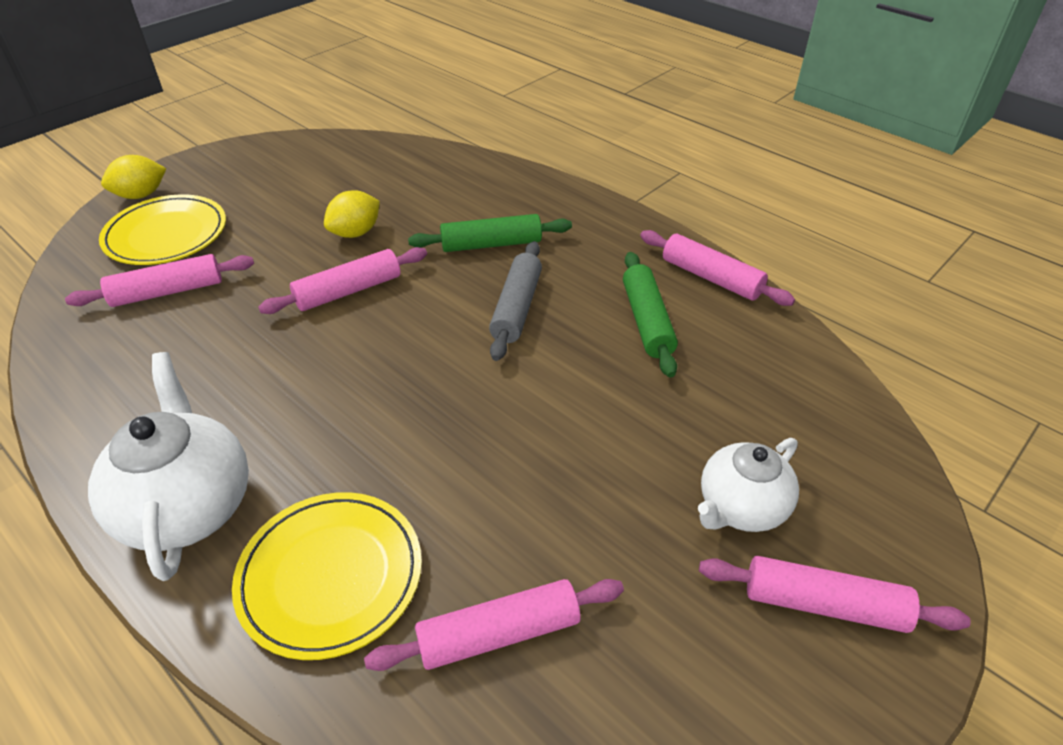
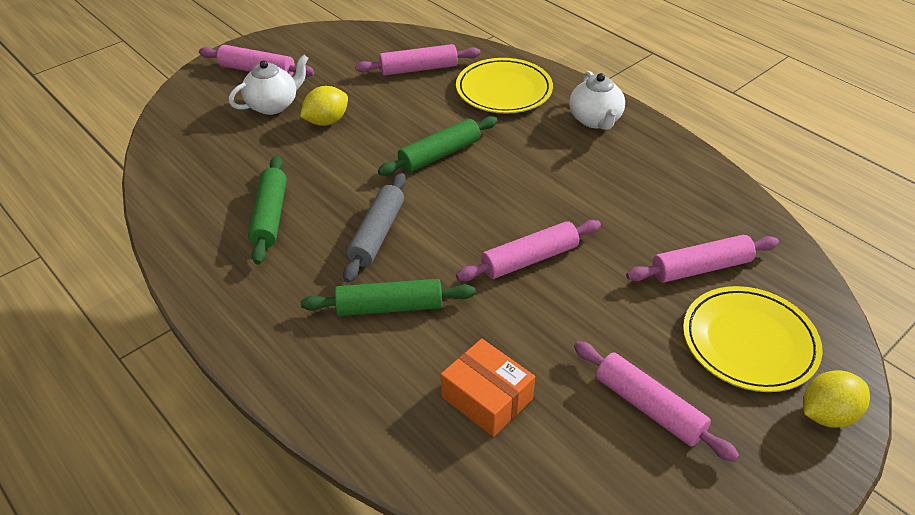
camera: 175 degrees left, 0 degrees up
(188, 506) = (595, 120): white teapot -> white teapot, size x0.66
(355, 233) = (537, 332): yellow lemon -> yellow lemon (326, 121)
(405, 192) = (487, 398): none -> orange box
(448, 420) = (440, 154): none -> green rolling pin
(711, 278) = (189, 254): pink rolling pin -> pink rolling pin (649, 407)

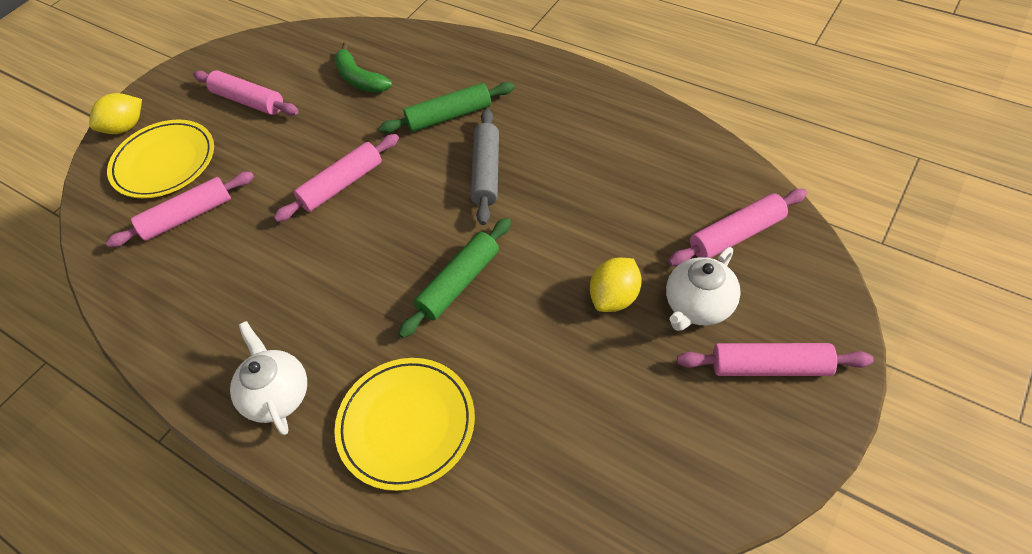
camera: 170 degrees right, 10 degrees up
(270, 216) = (595, 163): green rolling pin -> none
(418, 69) = (542, 439): pink rolling pin -> pink rolling pin (736, 235)
(487, 398) = (360, 79): orange box -> green banana

